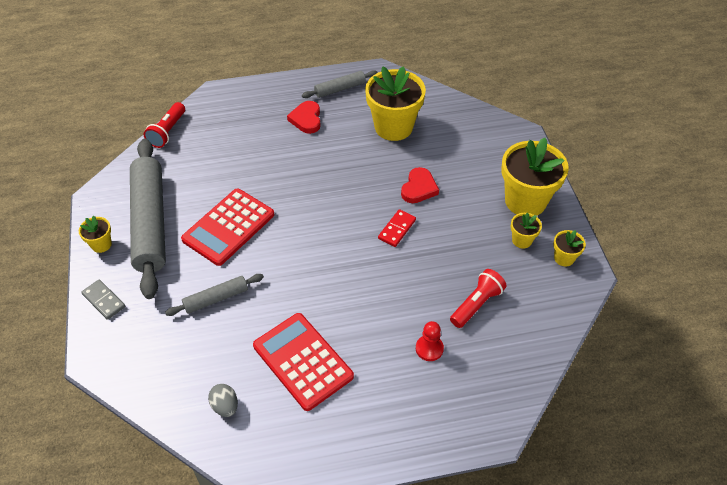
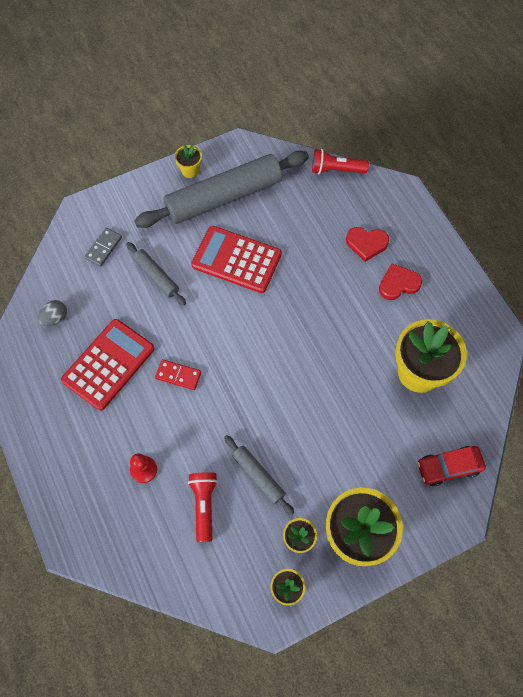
camera: 75 degrees right, 15 degrees up
(104, 300) = (135, 195): grey domino -> grey domino (104, 248)
(340, 89) = (457, 303): grey rolling pin -> grey rolling pin (258, 476)
(397, 229) = (276, 408): red domino -> red domino (178, 375)
(419, 188) = (338, 418): red heart -> red heart (366, 244)
(476, 304) = (204, 505): red flashlight -> red flashlight turned 120 degrees counterclockwise
(480, 130) = (448, 467): none -> red car

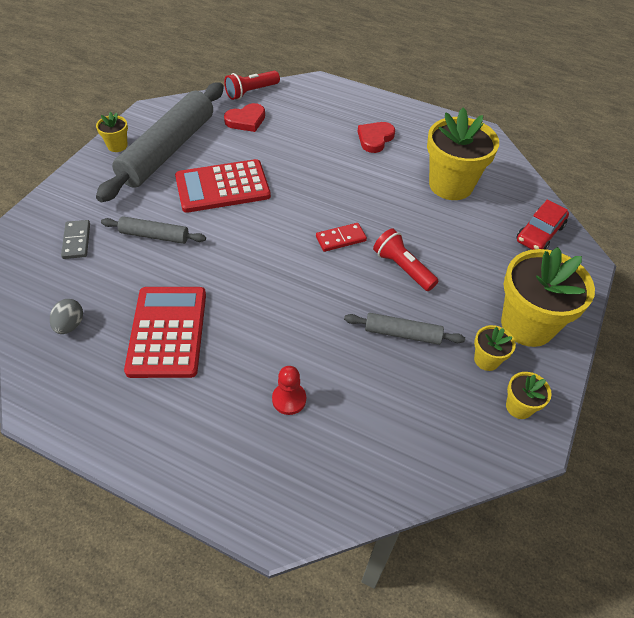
camera: 40 degrees left, 15 degrees down
(178, 375) = (250, 300): red domino -> red domino (341, 239)
(204, 505) = (377, 390): red flashlight -> red flashlight (402, 268)
(366, 244) = (324, 126): red heart -> red heart (246, 120)

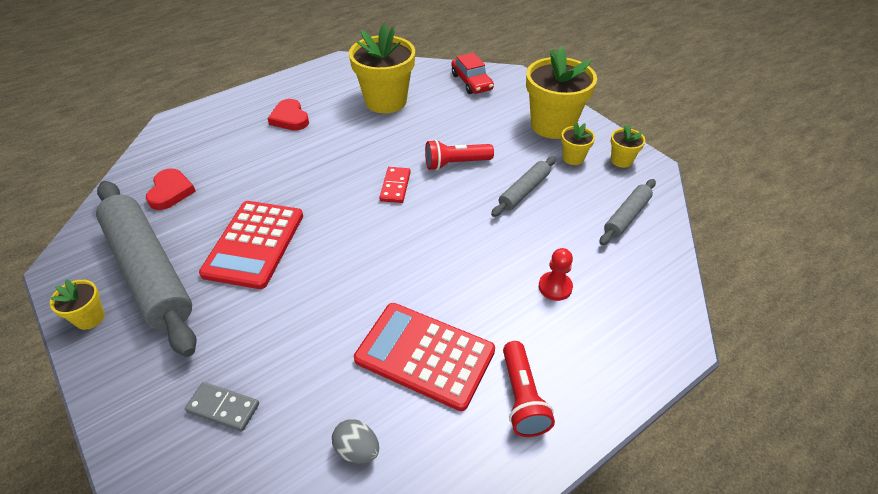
camera: 60 degrees left, 5 degrees down
(154, 236) = (278, 326): grey rolling pin -> grey rolling pin (626, 216)
(251, 92) = (129, 172): red flashlight -> red flashlight (522, 398)

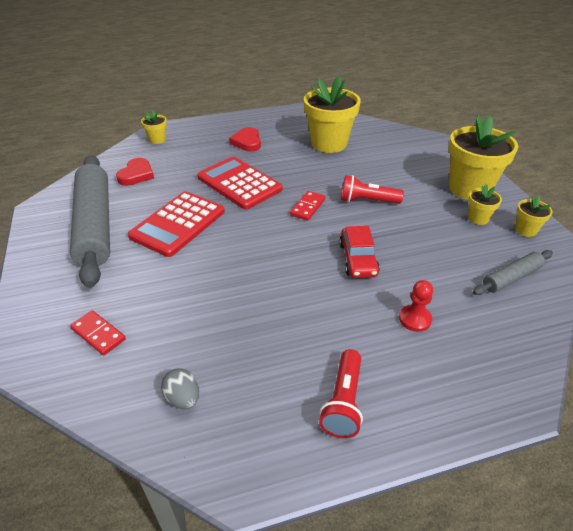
camera: 20 degrees right, 5 degrees down
(90, 318) = (40, 246): yellow flower pot -> yellow flower pot (157, 140)
(223, 407) = (98, 334): grey domino -> red domino
(425, 355) = (273, 342): red calculator -> red calculator (239, 183)
(471, 82) = (409, 142): red car -> red car (358, 259)
(524, 191) = (419, 235): grey rolling pin -> none

